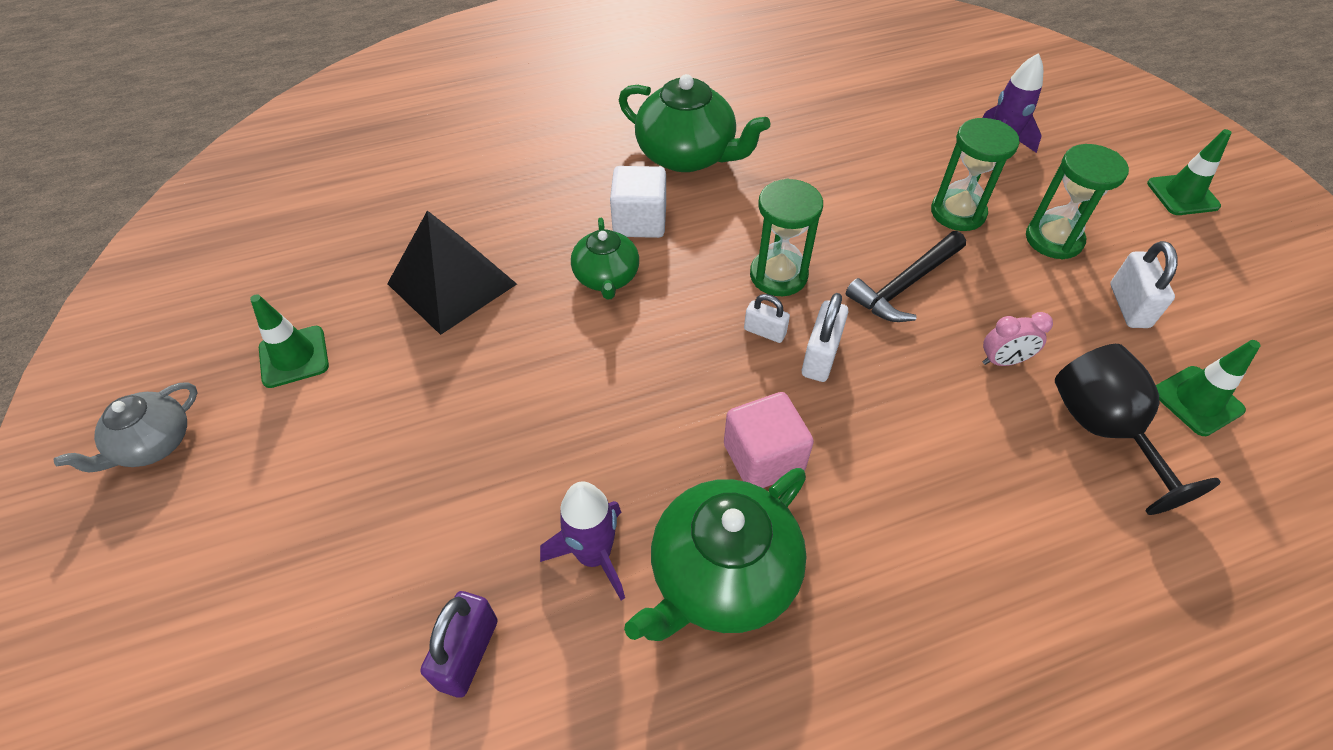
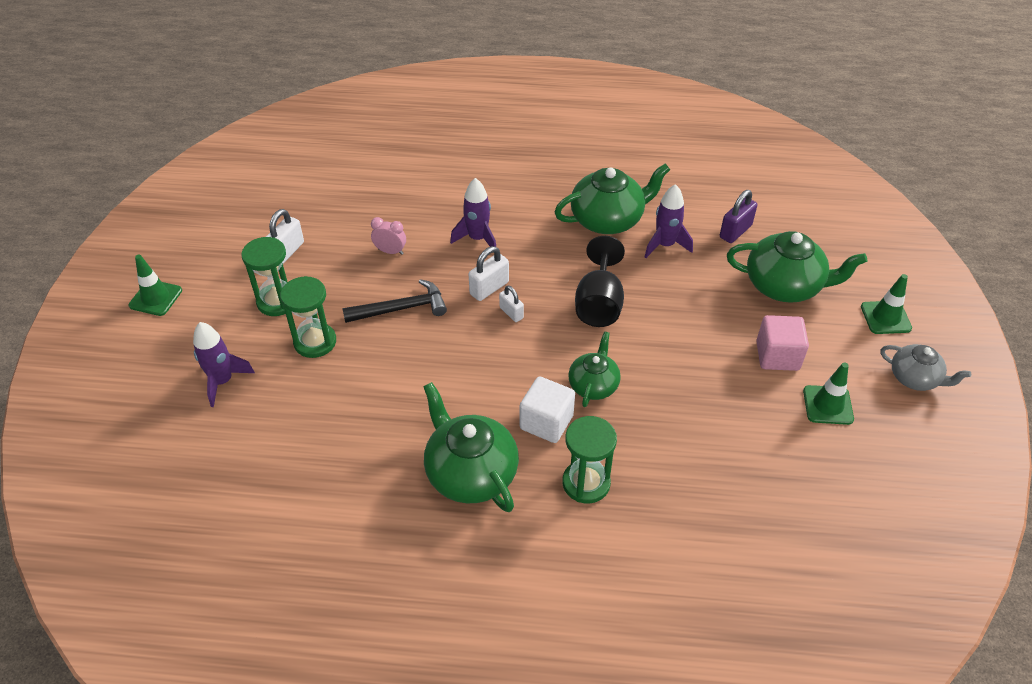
camera: 155 degrees left, 5 degrees down
(154, 444) = (914, 378): grey teapot -> grey teapot turned 60 degrees clockwise
(360, 547) = (784, 286): none -> green teapot
(452, 283) = (708, 422): black pyramid -> none
(763, 458) = (558, 254): pink cube -> pink cube (777, 356)
(778, 275) = (475, 344): green hourglass -> green hourglass (586, 483)
(904, 436) = (477, 239): none -> purple rocket
(1102, 430) = (378, 209): black goblet -> black goblet (599, 304)
(1197, 401) = (316, 203): green traffic cone -> green traffic cone (885, 317)

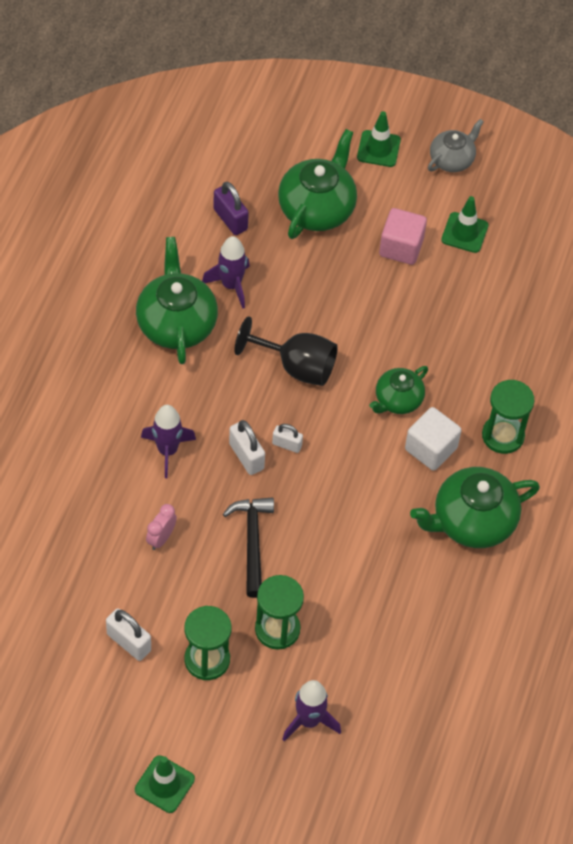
camera: 80 degrees left, 10 degrees up
(511, 313) = (287, 444): white padlock -> white padlock turned 45 degrees clockwise
(593, 385) = (397, 400): green teapot -> green teapot turned 75 degrees counterclockwise

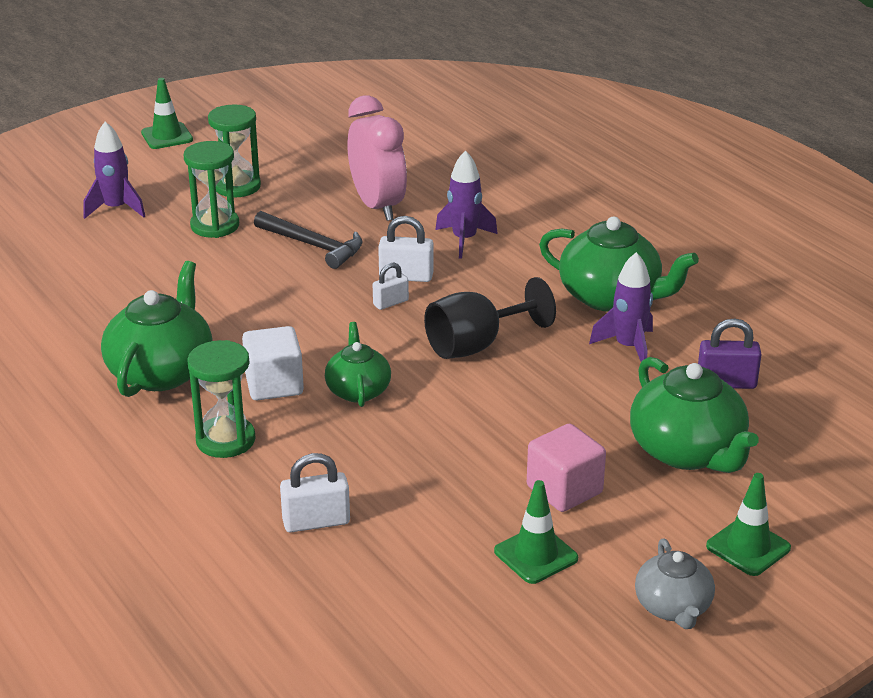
camera: 130 degrees right, 25 degrees down
(129, 642) = (302, 161): white padlock -> white padlock (316, 522)
(161, 538) = (378, 206): pink clock -> pink clock, size x2.15

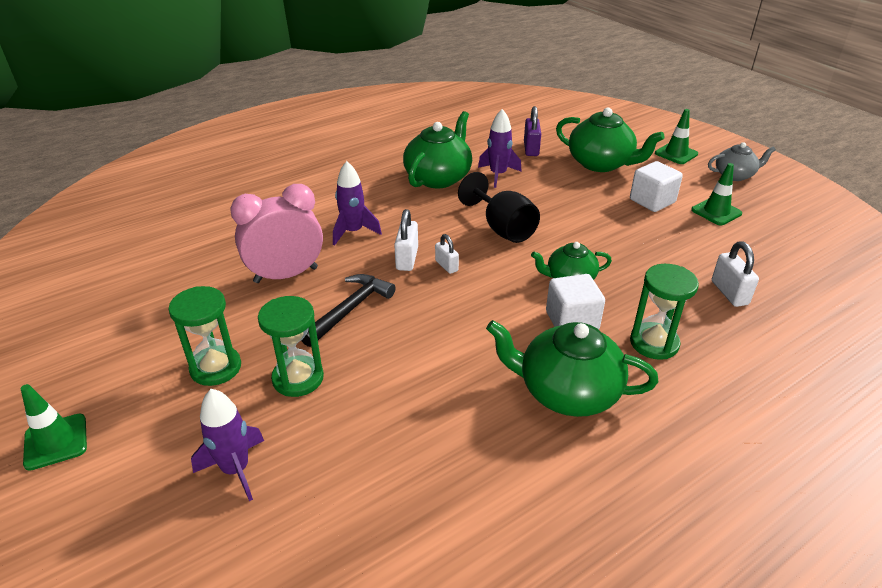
camera: 90 degrees left, 5 degrees up
(564, 490) = (652, 201): pink cube -> white cube
(687, 451) = (601, 163): green teapot -> green teapot turned 60 degrees clockwise

